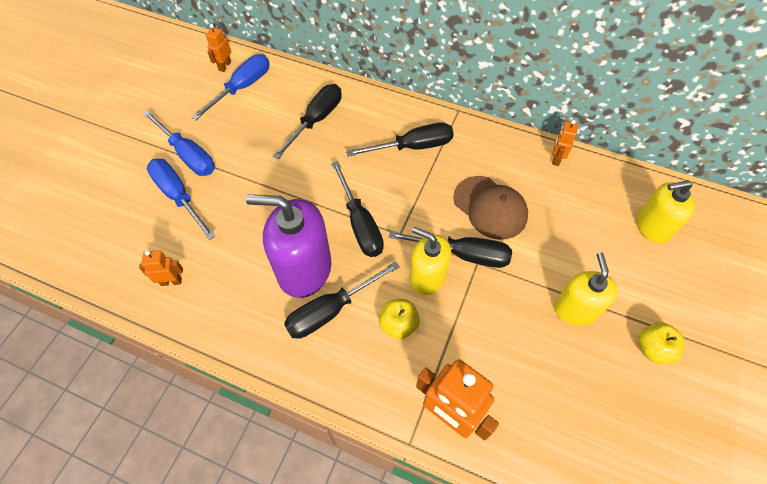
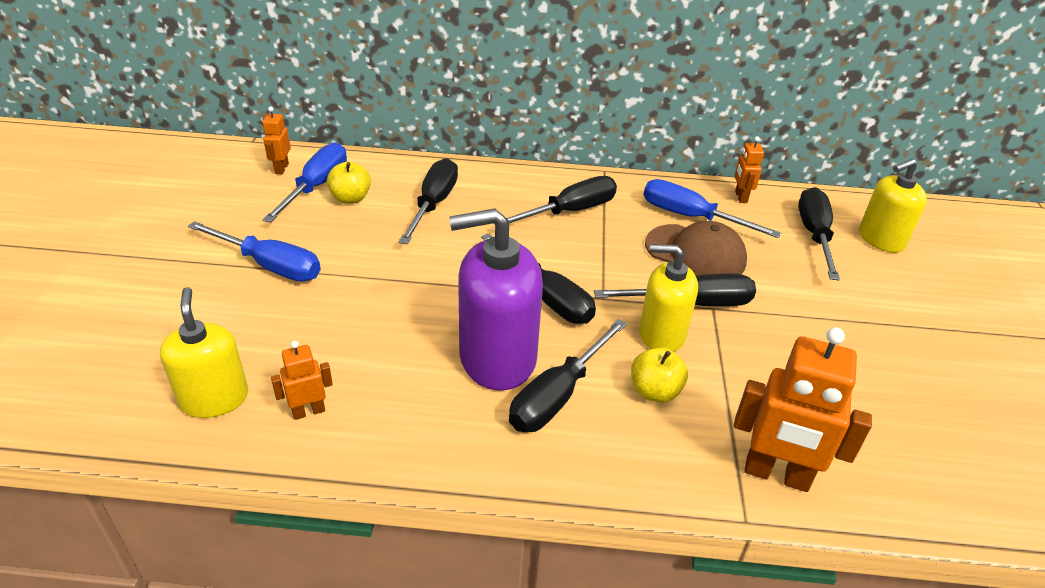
camera: 20 degrees left, 20 degrees down
(178, 196) = (276, 312): blue screwdriver -> blue screwdriver (690, 217)
(575, 309) = (852, 331): yellow soap dispenser -> yellow soap dispenser (214, 398)
(597, 210) = (814, 235): none -> black screwdriver
(653, 349) = (958, 350): yellow apple -> yellow apple (350, 198)

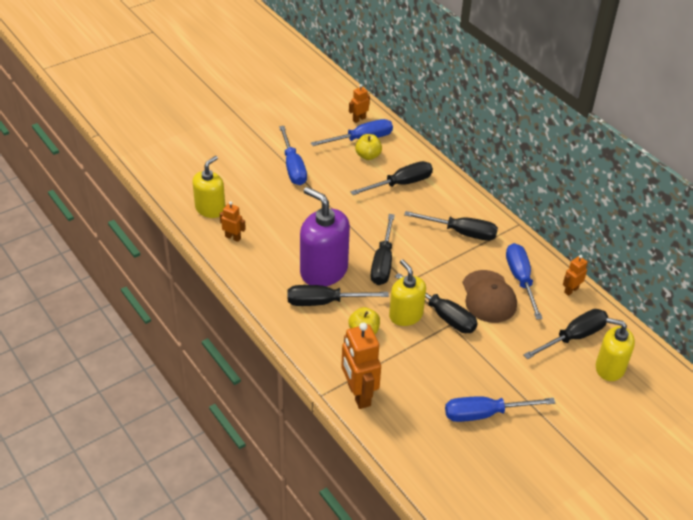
camera: 50 degrees right, 5 degrees up
(896, 372) = (485, 414): none -> blue screwdriver

